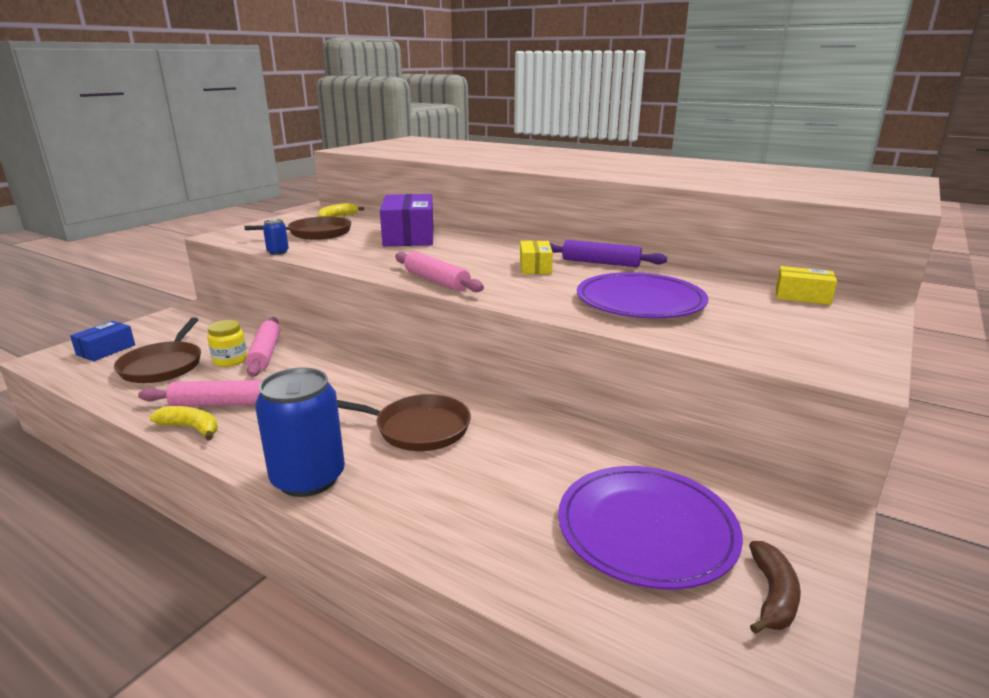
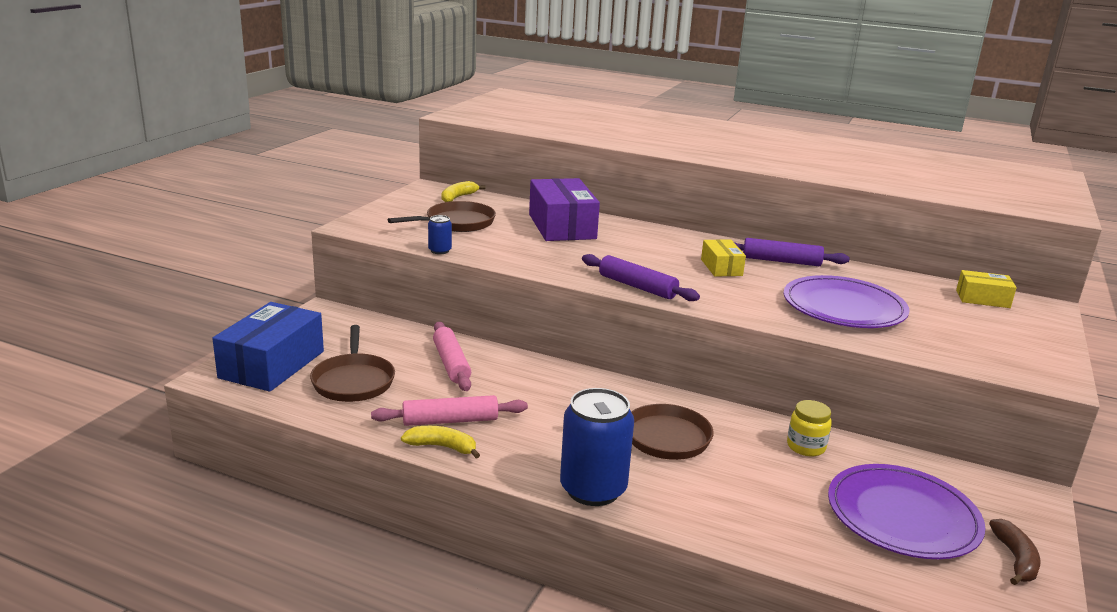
camera: 10 degrees left, 0 degrees up
(106, 350) = (272, 364): blue box -> blue box, size x1.91
(230, 360) = (420, 373): yellow jar -> yellow jar (806, 447)
(436, 281) = (637, 287): pink rolling pin -> purple rolling pin

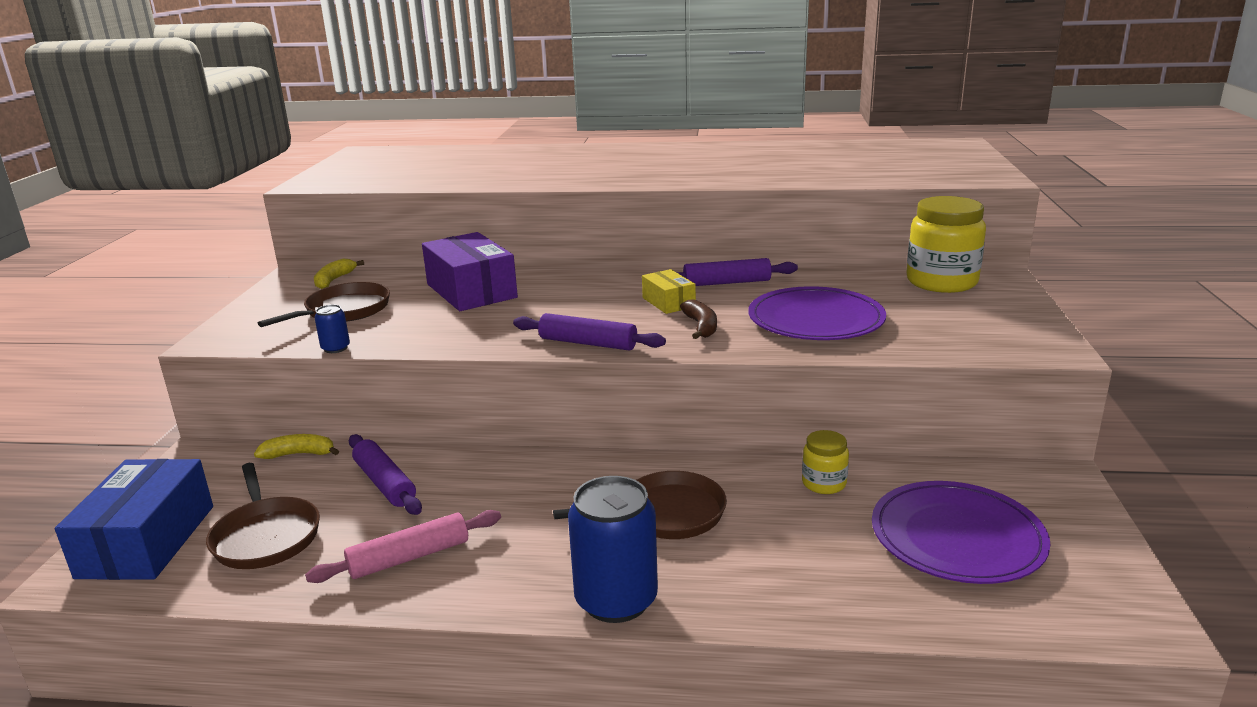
camera: 15 degrees left, 0 degrees up
(442, 447) = (411, 595): yellow banana -> yellow banana (299, 454)
(451, 363) = (385, 483): pink rolling pin -> purple rolling pin
(982, 299) = (941, 282): yellow box -> yellow jar
(1015, 559) = (1087, 555): brown banana -> brown banana (701, 326)

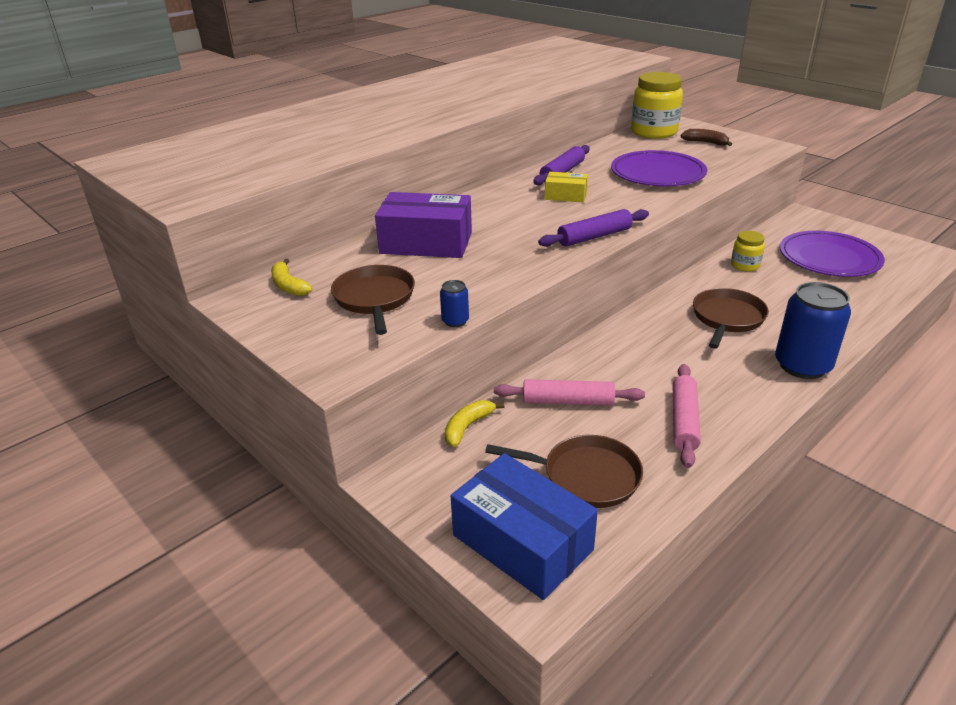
camera: 50 degrees left, 10 degrees up
(385, 483) = (568, 401): purple rolling pin -> pink rolling pin
(701, 326) = (620, 200): brown banana -> brown banana (705, 142)

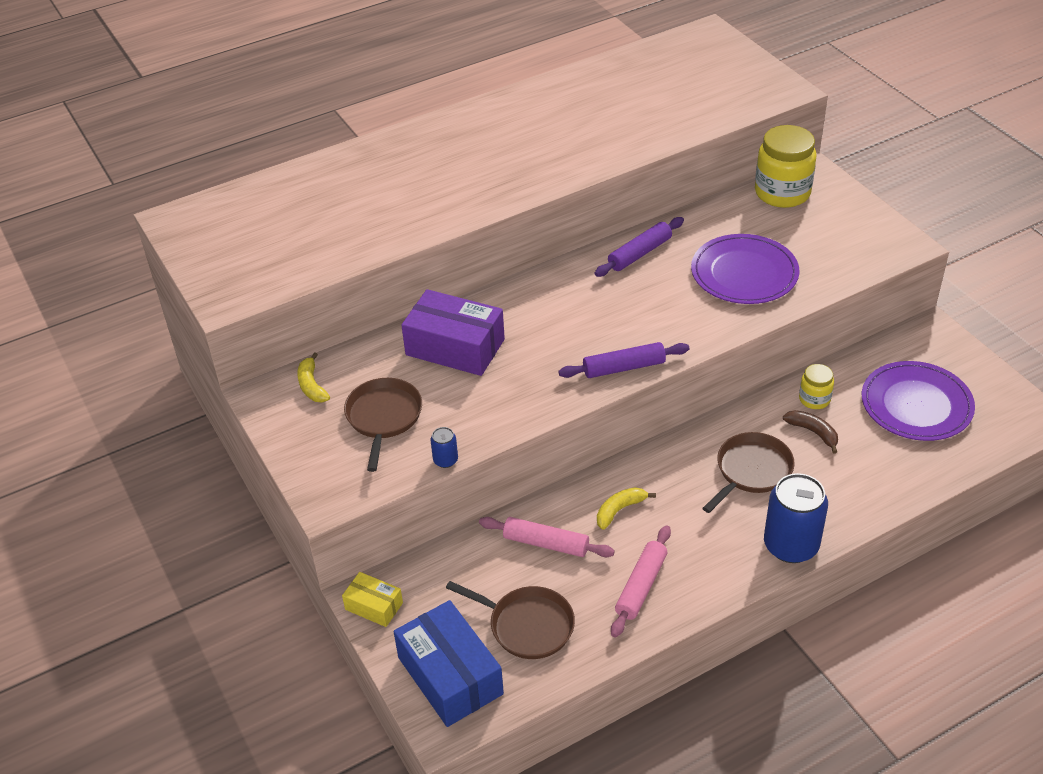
camera: 15 degrees right, 10 degrees up
(467, 427) = (446, 554): yellow banana -> yellow banana (619, 510)
(565, 196) = (625, 296): yellow box -> yellow box (374, 606)
(705, 142) = (832, 224): brown banana -> brown banana (813, 432)

